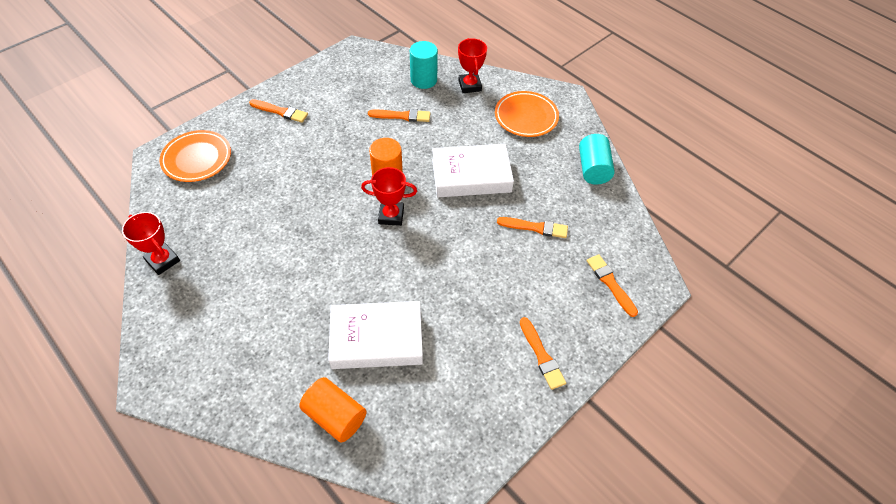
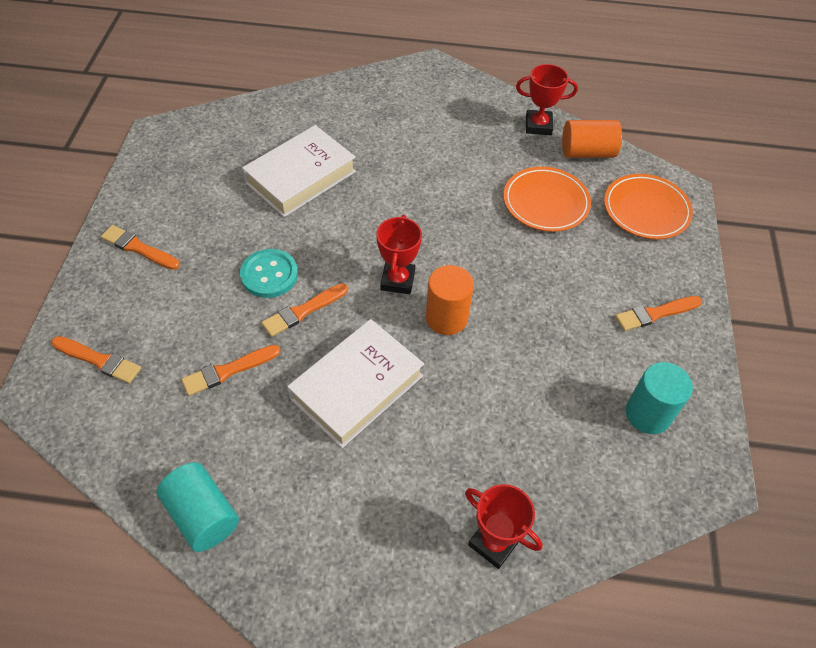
camera: 140 degrees right, 0 degrees up
(335, 416) = (282, 119): orange cylinder -> orange cylinder (587, 152)
(391, 216) = (397, 280): red trophy -> red trophy turned 45 degrees counterclockwise
(401, 116) = (523, 412): orange brush -> orange brush (303, 311)
(423, 80) = (564, 499): turquoise cylinder -> turquoise cylinder (648, 414)
(465, 272) = (269, 275): none -> turquoise button
(526, 117) = (363, 543): orange plate -> orange plate (545, 203)

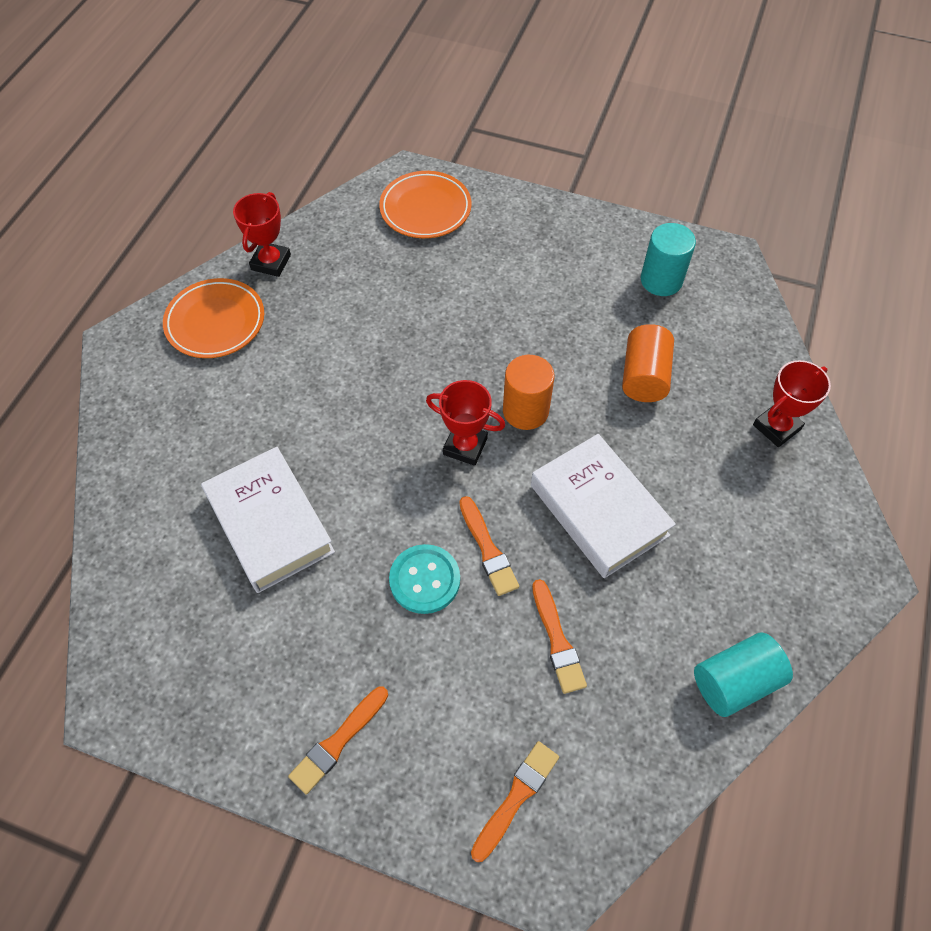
camera: 75 degrees left, 5 degrees up
(545, 203) = (391, 287): orange plate -> orange plate (215, 322)
(587, 152) = (328, 231): orange cylinder -> orange cylinder (644, 376)
(655, 313) = (554, 241): orange brush -> none

